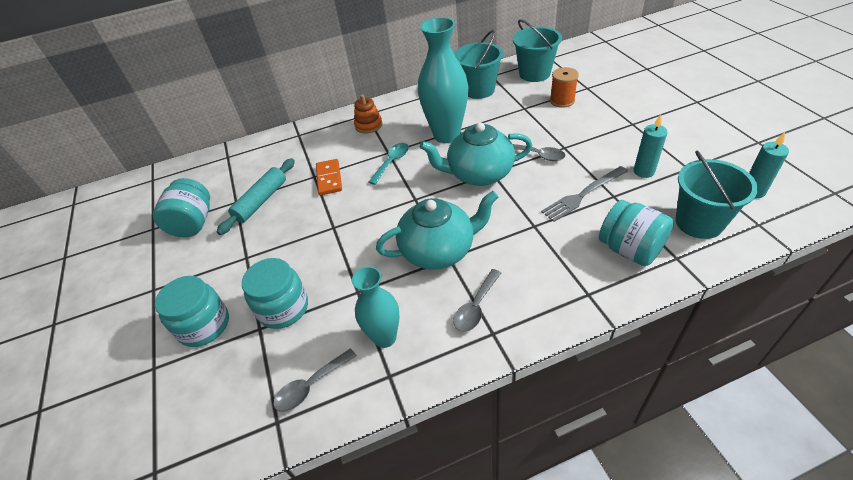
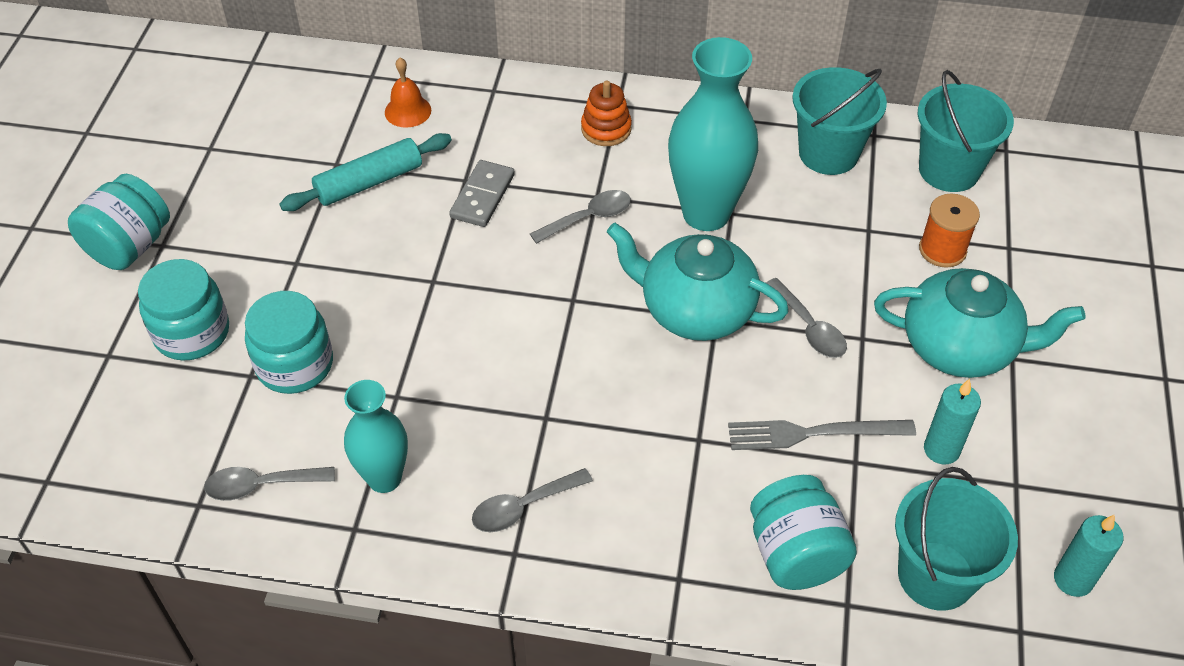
camera: 25 degrees right, 5 degrees up
(193, 223) = (263, 169): turquoise jar -> turquoise jar (130, 246)
(259, 162) = (408, 111): none -> orange bell
(329, 178) = (482, 196): orange domino -> grey domino
(392, 162) = (588, 218): turquoise spoon -> grey spoon
(438, 250) = (541, 399): turquoise teapot -> turquoise teapot (960, 347)

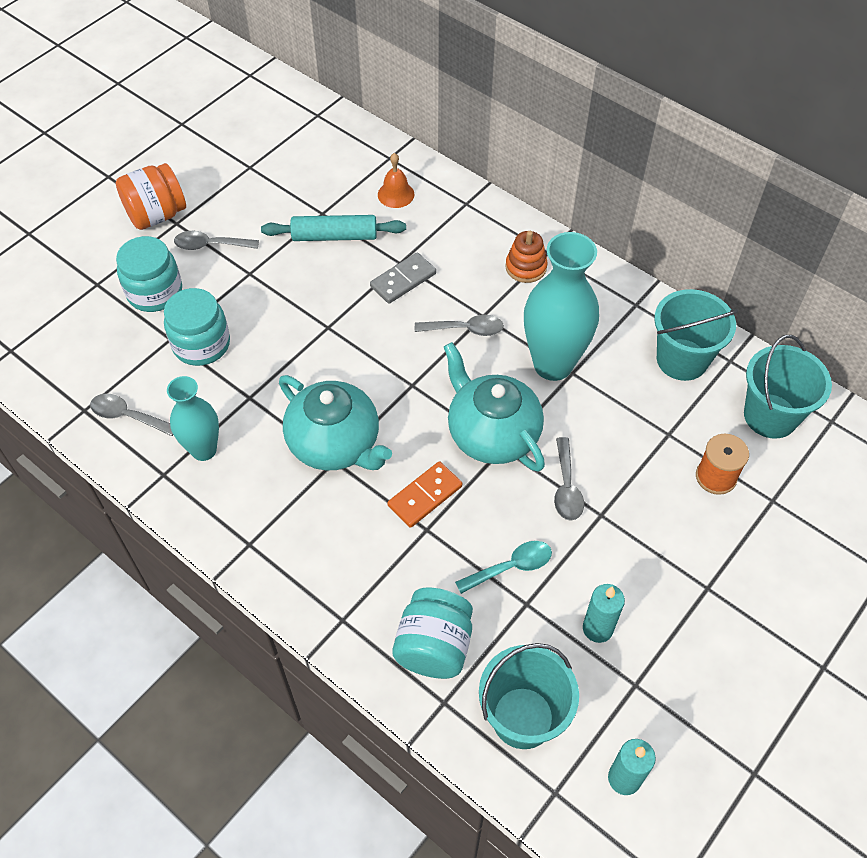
camera: 30 degrees right, 5 degrees up
(130, 246) = (156, 215): turquoise jar -> orange jar
(523, 507) = (276, 515): grey spoon -> grey spoon (210, 245)
(672, 406) = (425, 496): none -> orange domino
(813, 433) = (511, 567): grey fork -> turquoise spoon
(960, 347) = (671, 559): turquoise teapot -> turquoise teapot (335, 444)

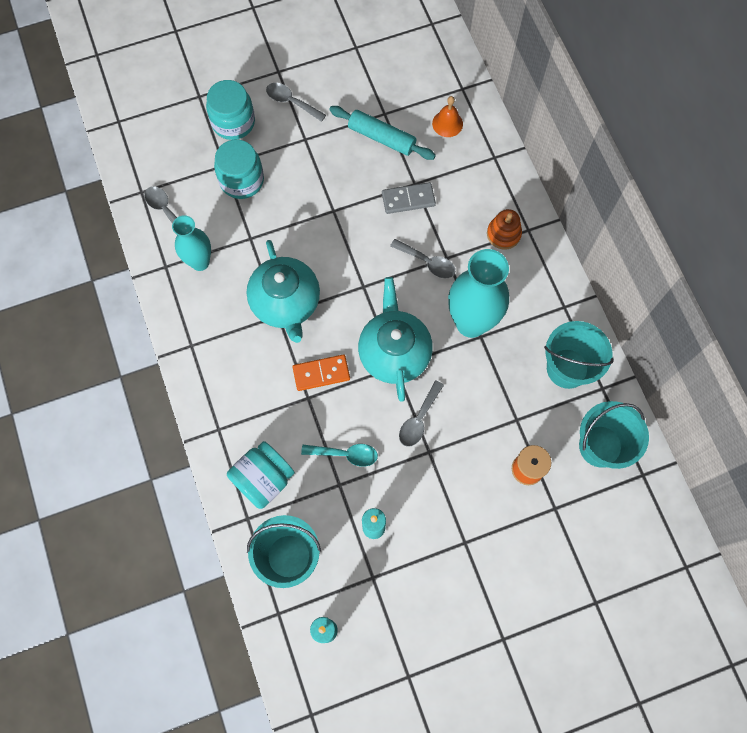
camera: 30 degrees right, 15 degrees up
(156, 215) = (268, 58): orange jar -> none

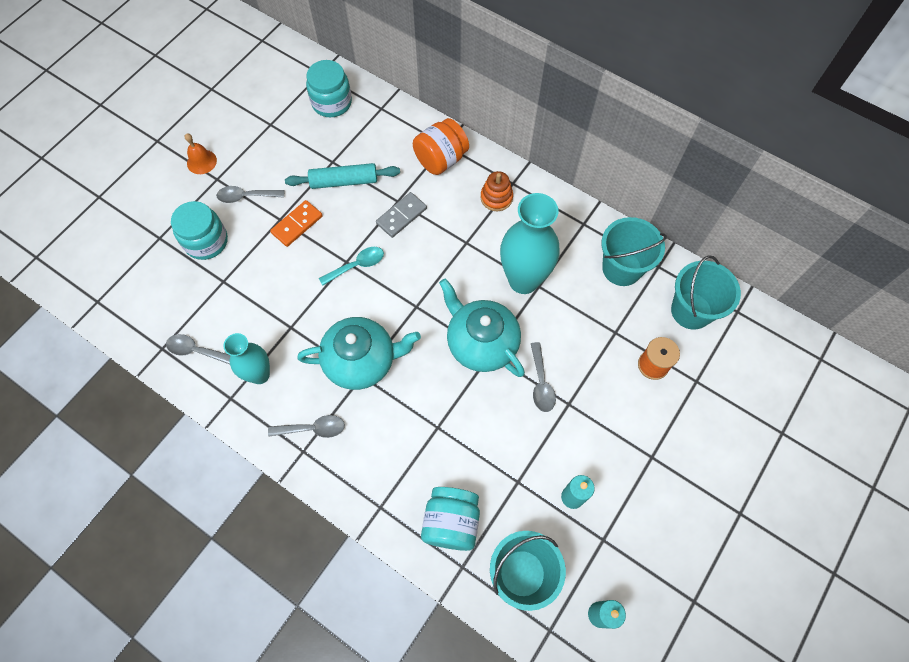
camera: 35 degrees left, 5 degrees down
(242, 180) = (248, 284): turquoise jar -> turquoise jar (332, 103)
(286, 303) = (361, 361): turquoise teapot -> turquoise teapot turned 45 degrees counterclockwise
(321, 373) = (434, 399): orange domino -> orange domino (297, 225)
(345, 454) = (504, 452): turquoise spoon -> turquoise spoon (357, 265)
(427, 262) = (454, 255): grey spoon -> grey spoon (313, 429)
(447, 123) = (389, 140): orange bell -> orange bell (201, 161)
(480, 169) = (441, 159): none -> orange jar

